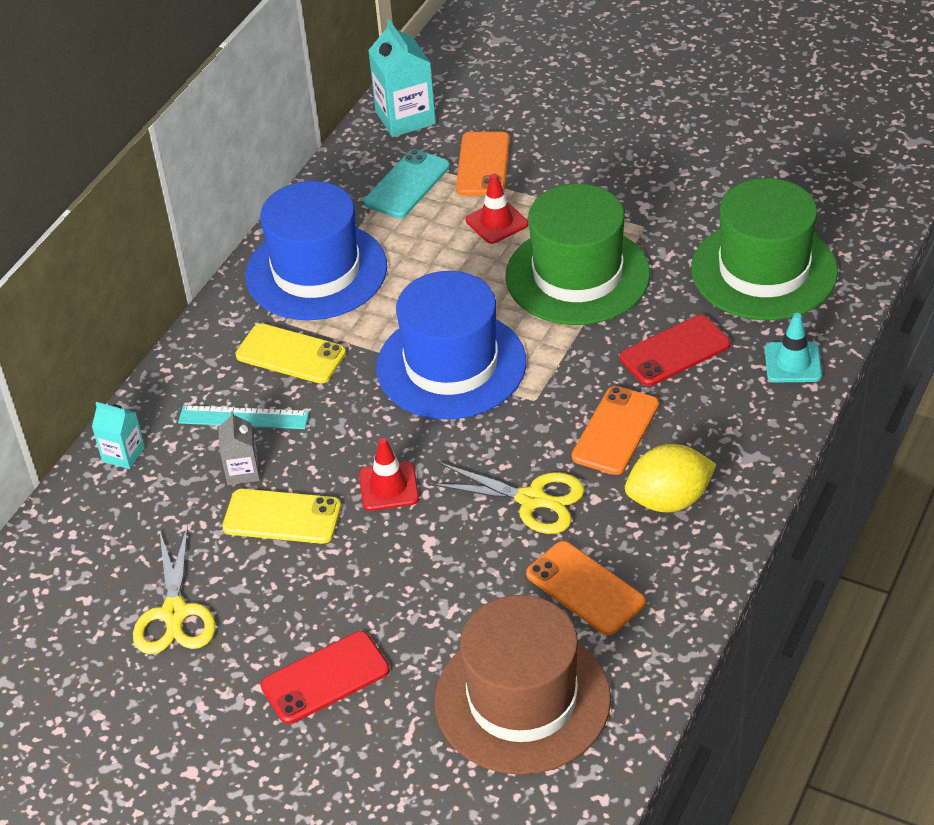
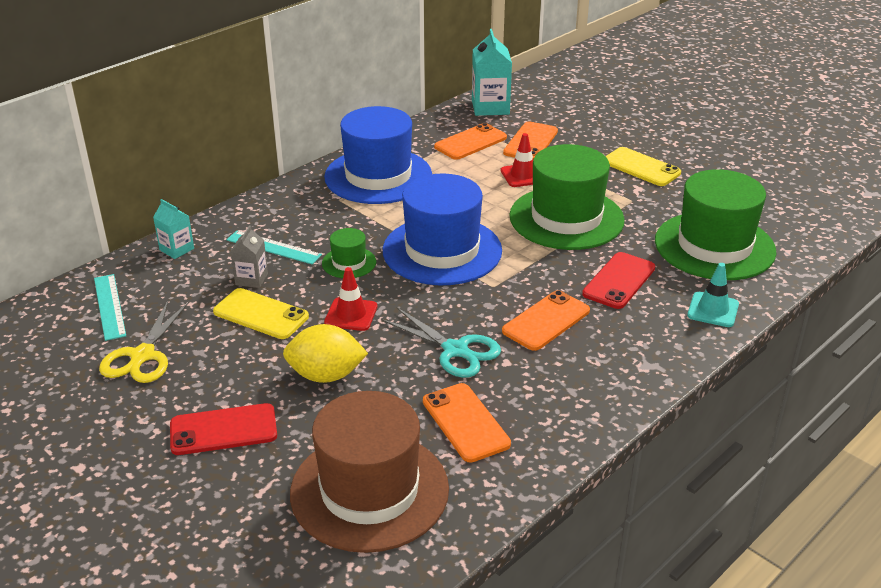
camera: 15 degrees right, 10 degrees down
(91, 559) = (109, 306): none -> turquoise ruler
(291, 354) = (330, 218): yellow phone -> yellow phone (641, 167)
(348, 414) = (349, 262): none -> green hat
(407, 184) = (470, 142): turquoise phone -> orange phone
(531, 500) = (455, 350): yellow scissors -> turquoise scissors
(669, 500) = (566, 378): yellow lemon -> yellow lemon (326, 375)
(675, 351) = (619, 281): red phone -> red phone turned 45 degrees counterclockwise

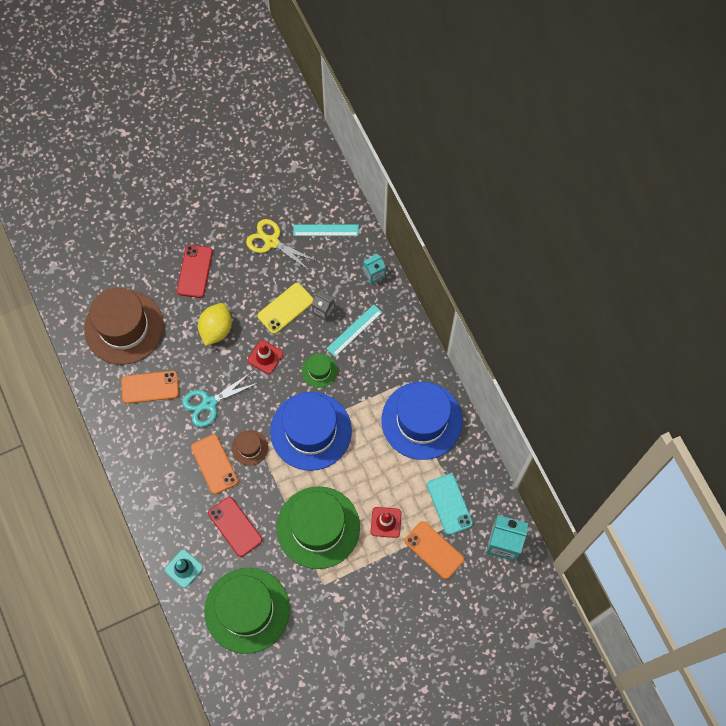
camera: 110 degrees right, 35 degrees up
(470, 142) = (449, 504): orange phone -> turquoise phone
(499, 295) = (250, 447): none -> brown hat
(641, 167) = (366, 616): yellow phone -> none

